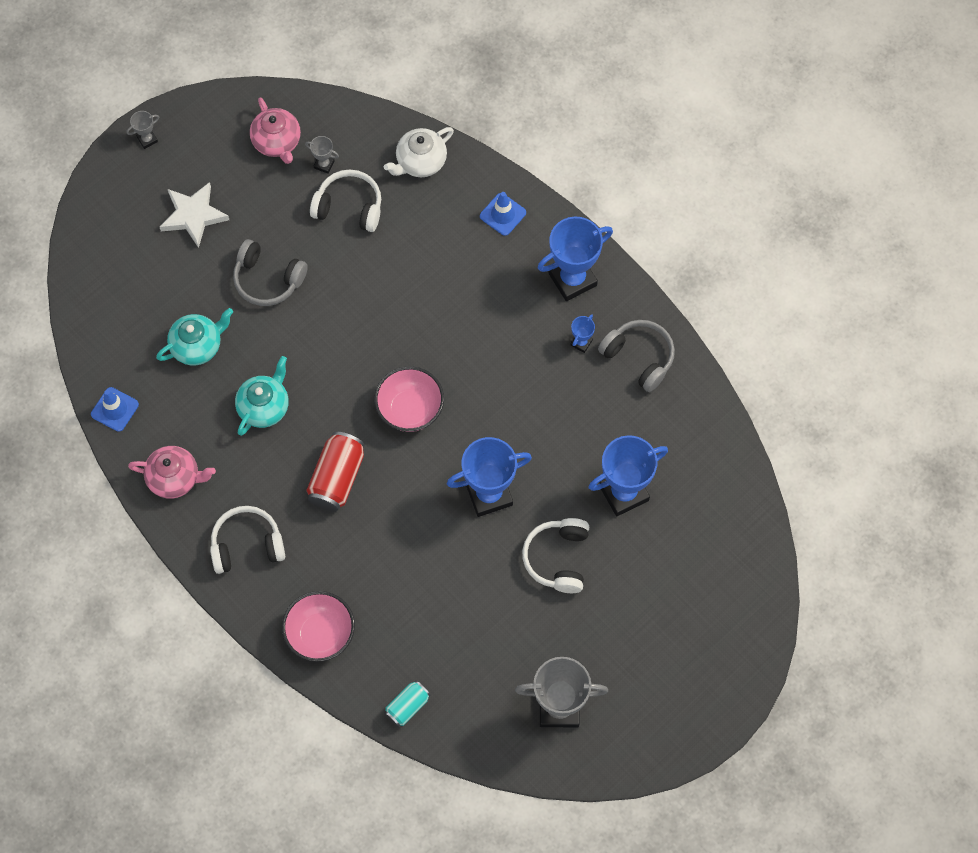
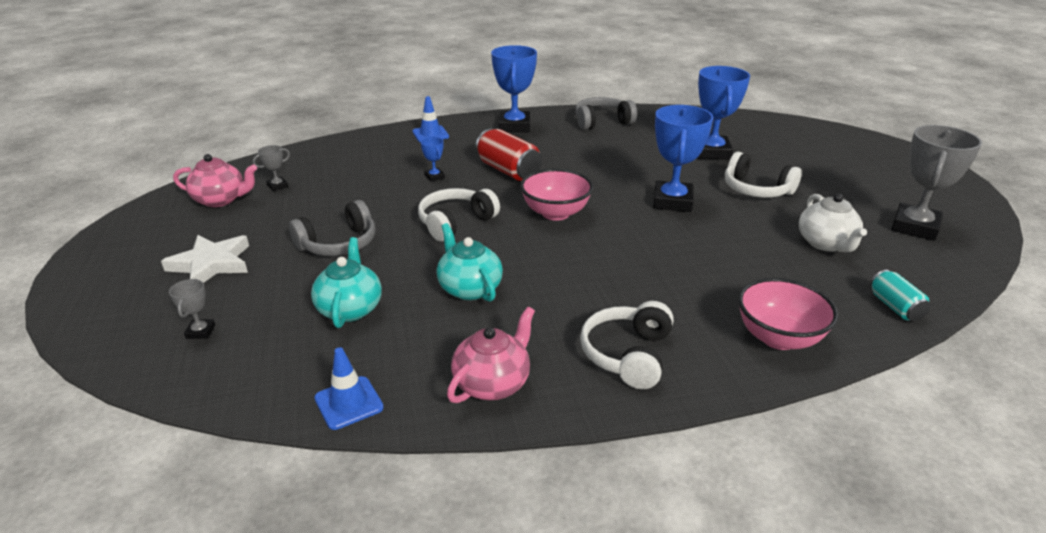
camera: 60 degrees left, 35 degrees down
(147, 139) = (90, 265): grey trophy -> grey trophy (200, 332)
(337, 478) = (592, 270): red can -> red can (508, 171)
(349, 207) = (332, 186): white headphones -> white headphones (455, 223)
(420, 162) = (342, 150): white teapot -> white teapot (826, 244)
(581, 343) = (569, 136): blue trophy -> blue trophy (434, 177)

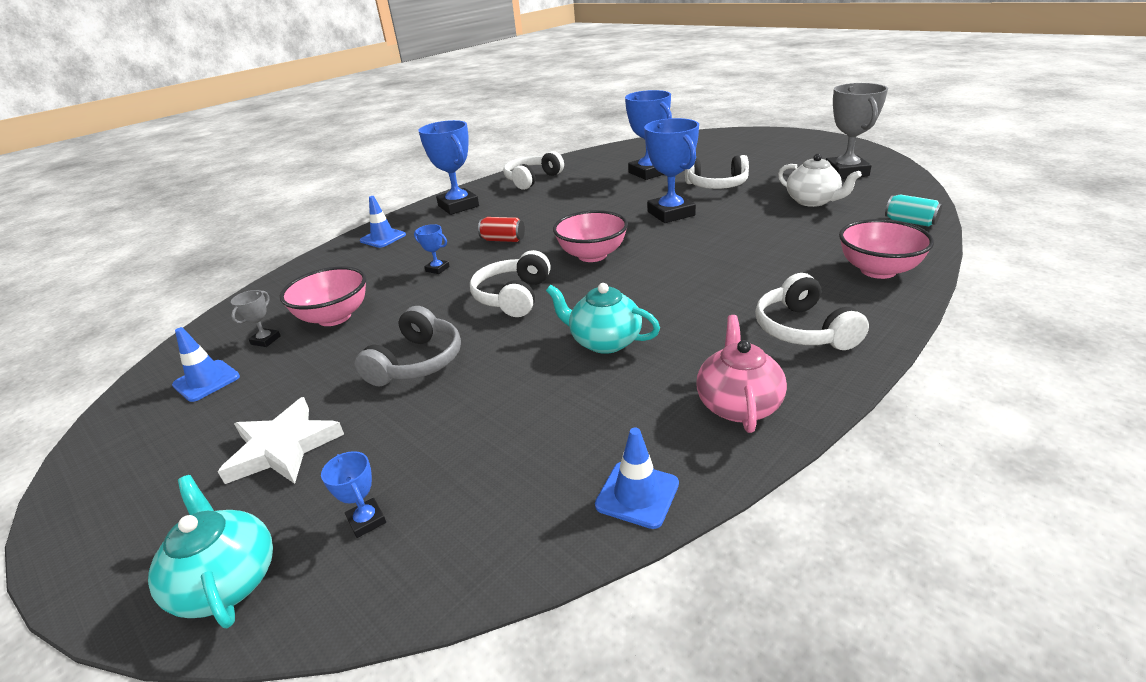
camera: 30 degrees left, 0 degrees up
(200, 332) = (367, 521): grey trophy -> blue trophy
(221, 200) = (206, 381): pink teapot -> blue traffic cone
(331, 187) = (334, 317): none -> pink bowl
(350, 309) = (514, 412): turquoise teapot -> turquoise teapot (227, 581)
(508, 171) = (503, 240): red can -> red can, size x0.60
(602, 122) = (532, 179): grey headphones -> white headphones

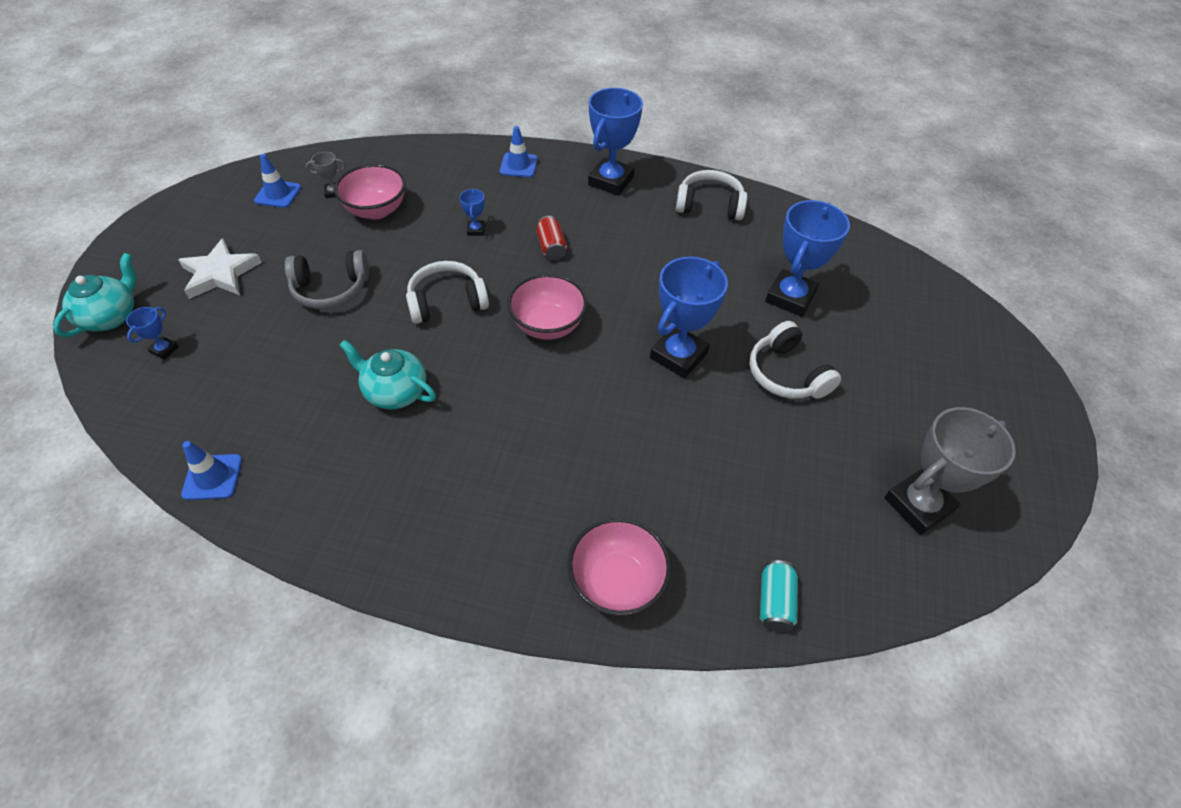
camera: 55 degrees right, 20 degrees up
(604, 341) = (395, 391): turquoise teapot -> turquoise teapot turned 60 degrees counterclockwise
(738, 404) = (329, 510): pink teapot -> none
(803, 330) = (462, 533): white headphones -> none
(813, 201) = (788, 484): white teapot -> none

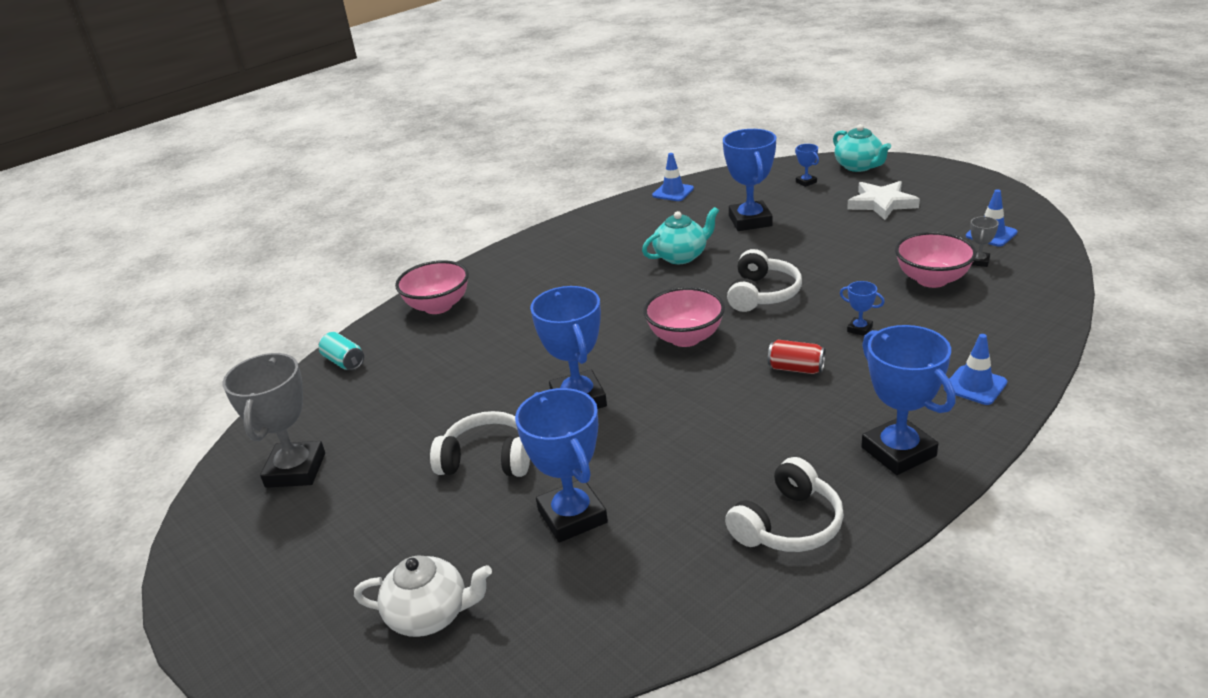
camera: 130 degrees right, 20 degrees down
(288, 364) = (750, 221): none -> blue trophy
(331, 289) = (824, 245): grey headphones -> none
(919, 321) = (430, 615): none -> white teapot

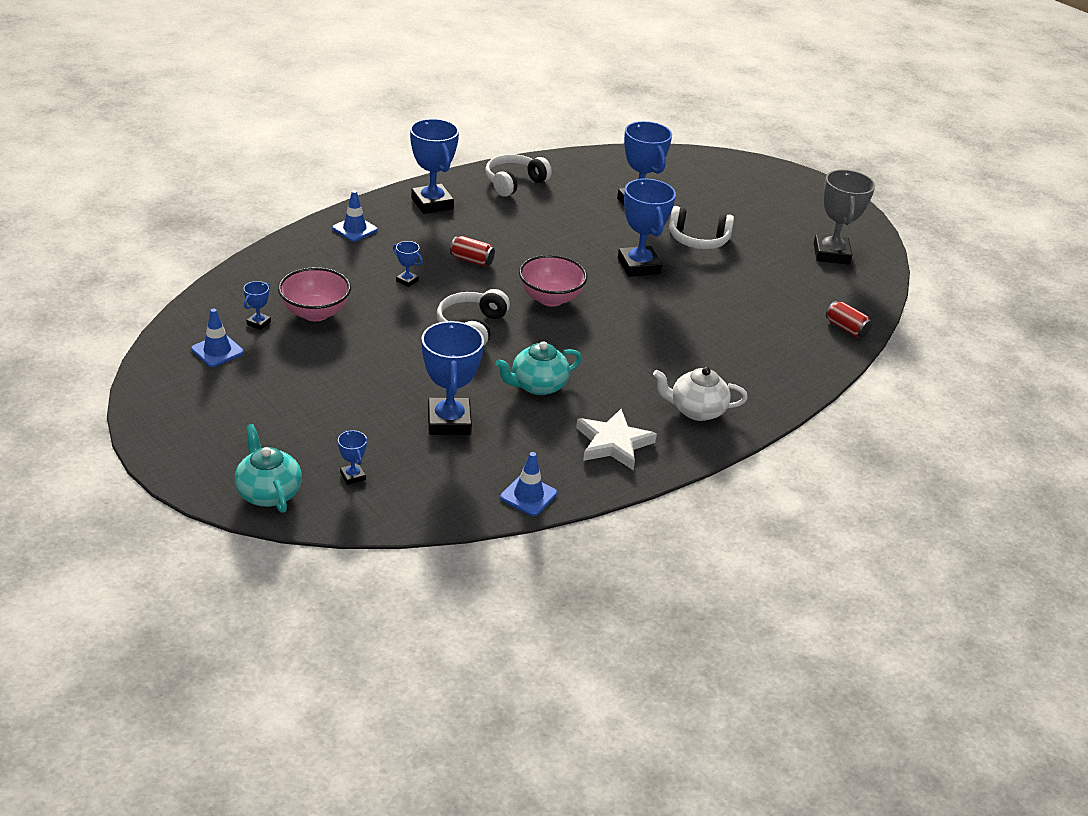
camera: 175 degrees right, 5 degrees up
(344, 362) = (846, 328): turquoise can -> red can
(430, 615) = (709, 178): white teapot -> white teapot (696, 410)
(438, 306) = (784, 371): pink bowl -> none
(881, 203) = (289, 417): white star -> white star (613, 443)
(979, 261) = (258, 323): grey trophy -> blue trophy

